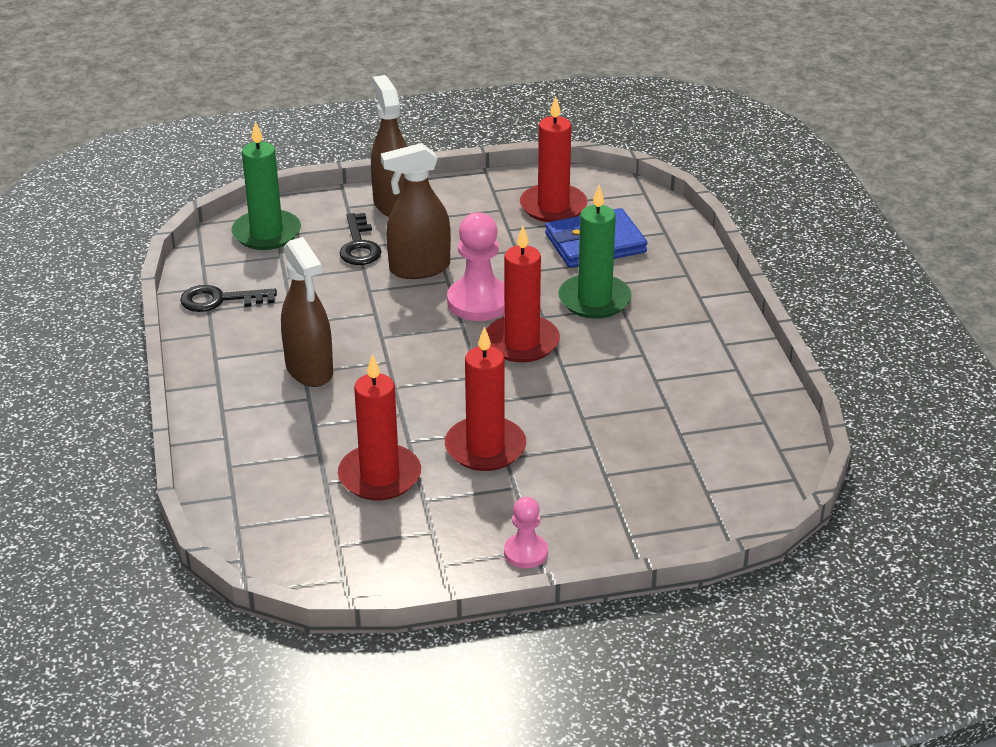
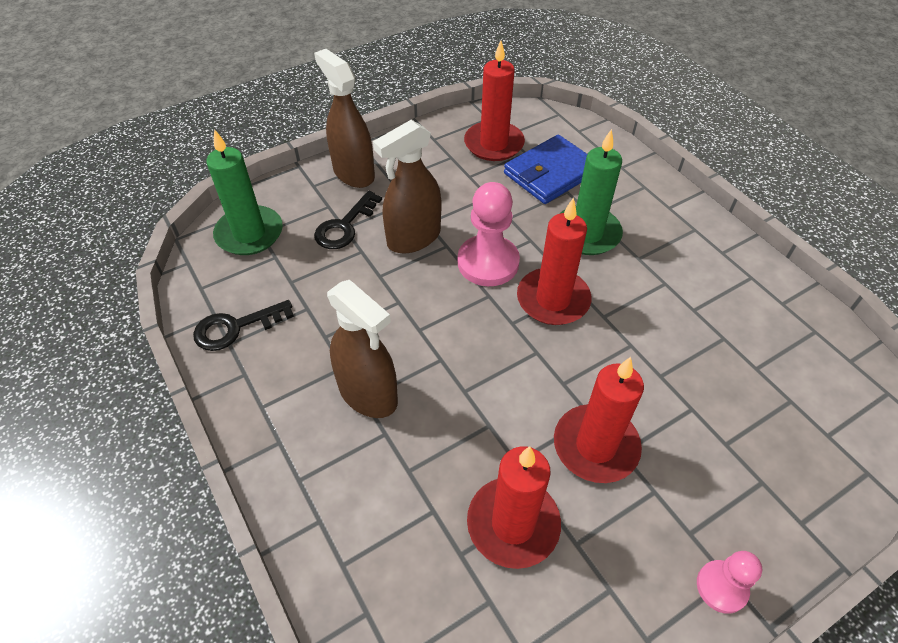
camera: 20 degrees left, 15 degrees up
(359, 245) = (345, 226): black key -> black key turned 60 degrees clockwise

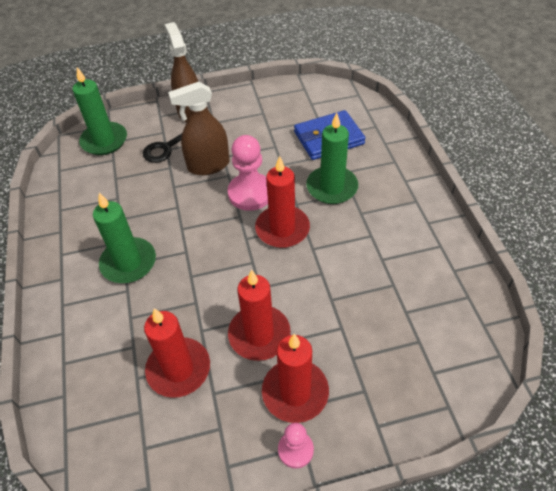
camera: 20 degrees right, 0 degrees up
(236, 327) = (68, 200): black key -> none
(368, 394) = (128, 263): brown spray bottle -> green candle
(494, 144) = (298, 109): red candle -> red candle (295, 392)

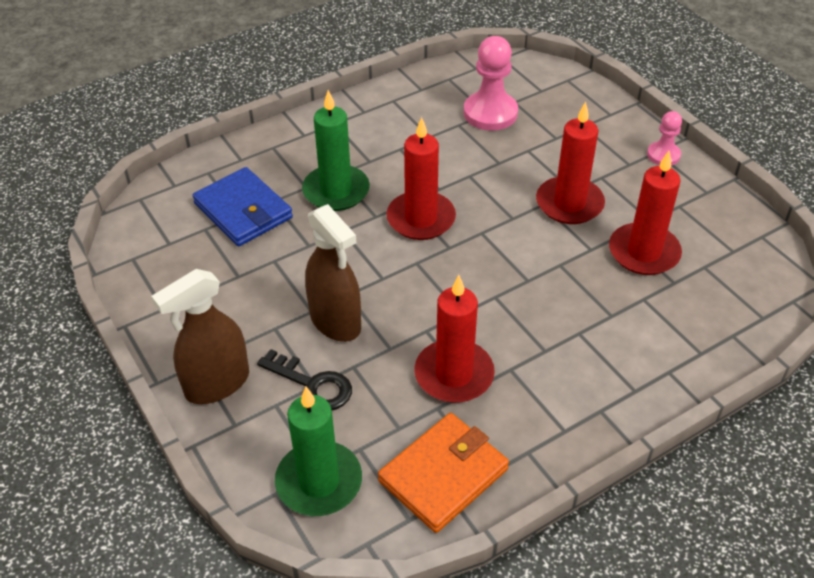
camera: 110 degrees left, 5 degrees down
(73, 189) = (443, 475): none -> orange wallet
(128, 263) = (540, 347): green candle -> none
(250, 193) = (373, 262): pink pawn -> pink pawn (490, 113)
(295, 392) = (613, 166): red candle -> red candle (454, 374)

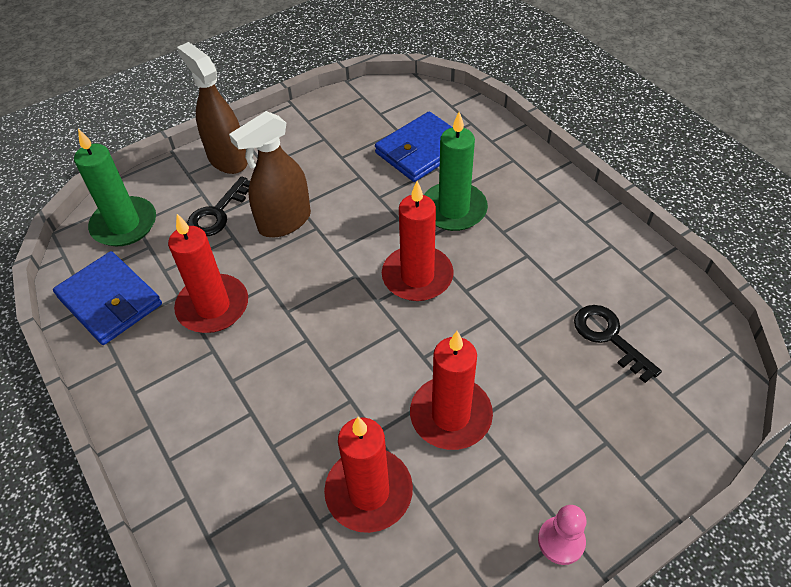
camera: 90 degrees right, 5 degrees up
(443, 475) = (110, 301): orange wallet -> blue wallet
(490, 113) = (609, 337): pink pawn -> black key

